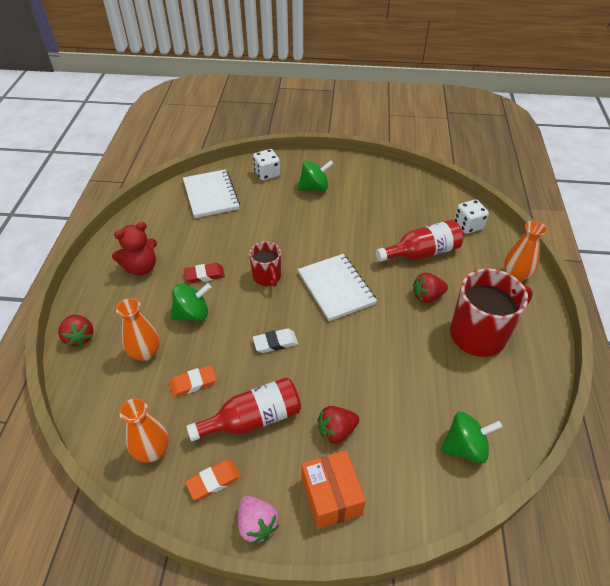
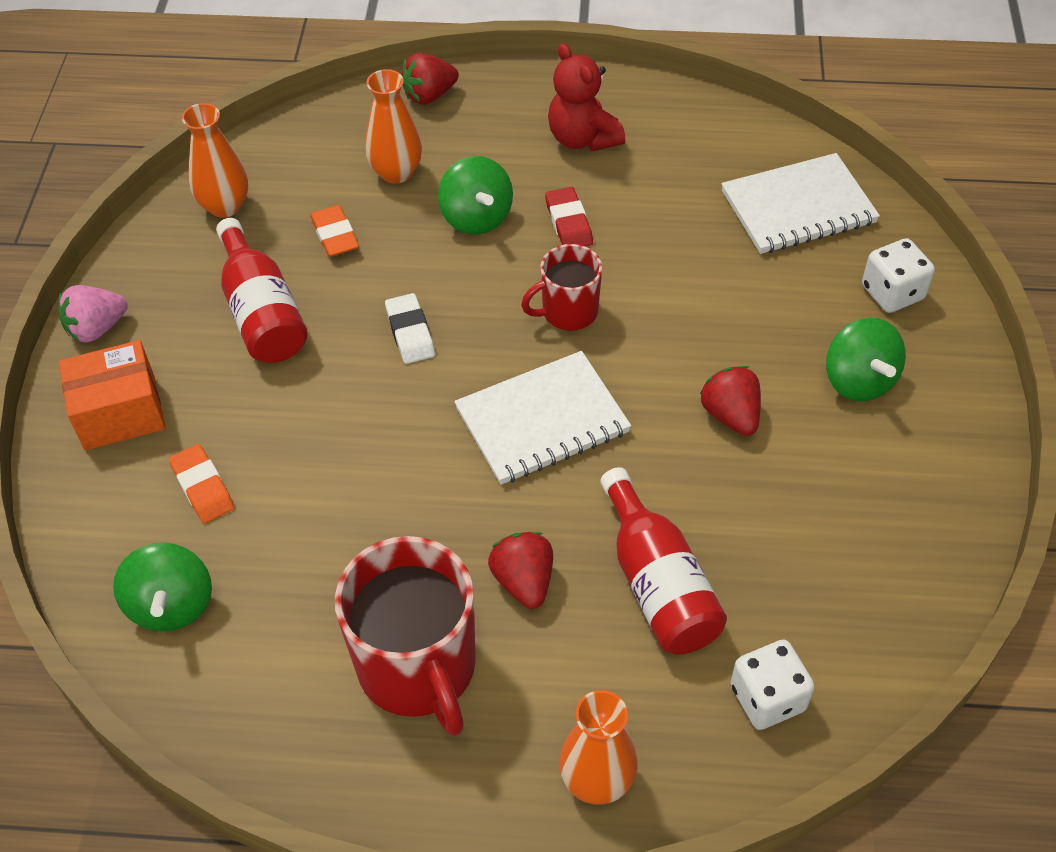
camera: 90 degrees right, 5 degrees up
(214, 481) = (168, 276): orange eraser -> orange eraser (203, 487)
(336, 431) = (227, 420): red strawberry -> red strawberry (731, 415)

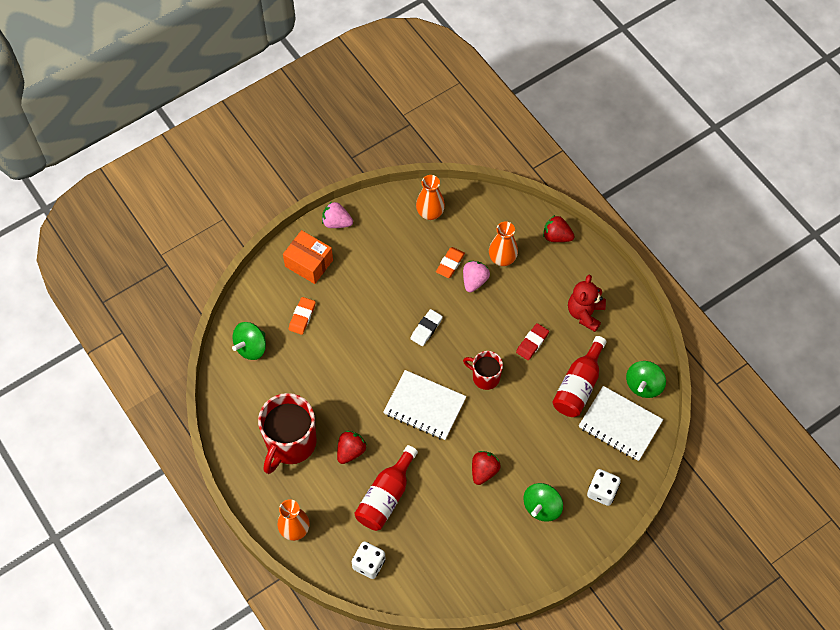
camera: 50 degrees right, 10 degrees up
(262, 313) = (391, 271): red bottle -> red bottle (578, 386)
(395, 225) = (474, 281): none -> pink strawberry
(476, 217) = (504, 307): green spinning top -> green spinning top (643, 385)

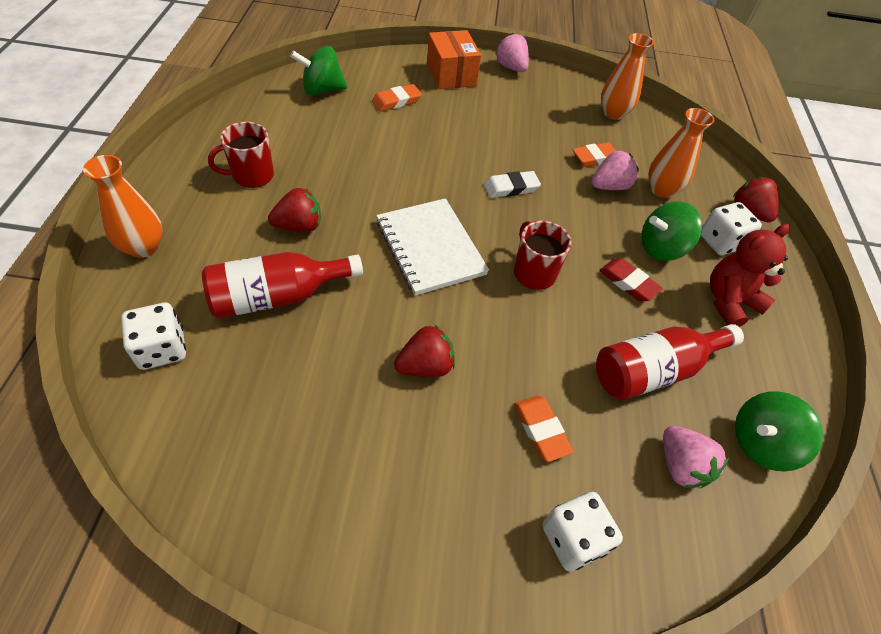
camera: 35 degrees right, 10 degrees down
(290, 443) = (251, 175): red mug -> red mug, size x0.56
(532, 343) = (628, 282): red eraser -> red eraser turned 60 degrees clockwise
(542, 507) = (457, 479): green spinning top -> green spinning top (661, 248)
(555, 457) = (541, 430): none -> orange eraser
(556, 273) = (720, 242): none -> white dice
(620, 424) = (680, 466): white notebook -> pink strawberry

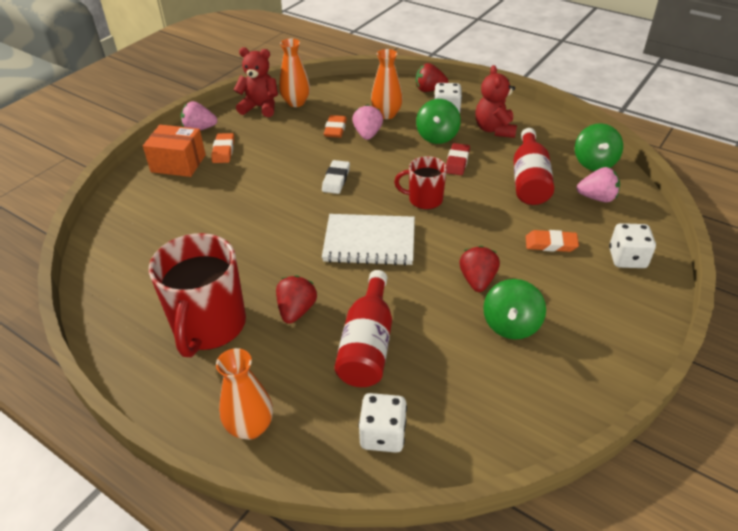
camera: 55 degrees left, 10 degrees down
(251, 175) = (209, 326): red mug -> red mug, size x1.80
(322, 90) = (126, 247): green spinning top -> green spinning top (511, 325)
(396, 101) = (185, 205): orange eraser -> orange eraser (223, 151)
(581, 92) = (260, 107): none -> red teddy bear
(628, 282) = (457, 162): red eraser -> red eraser turned 60 degrees counterclockwise

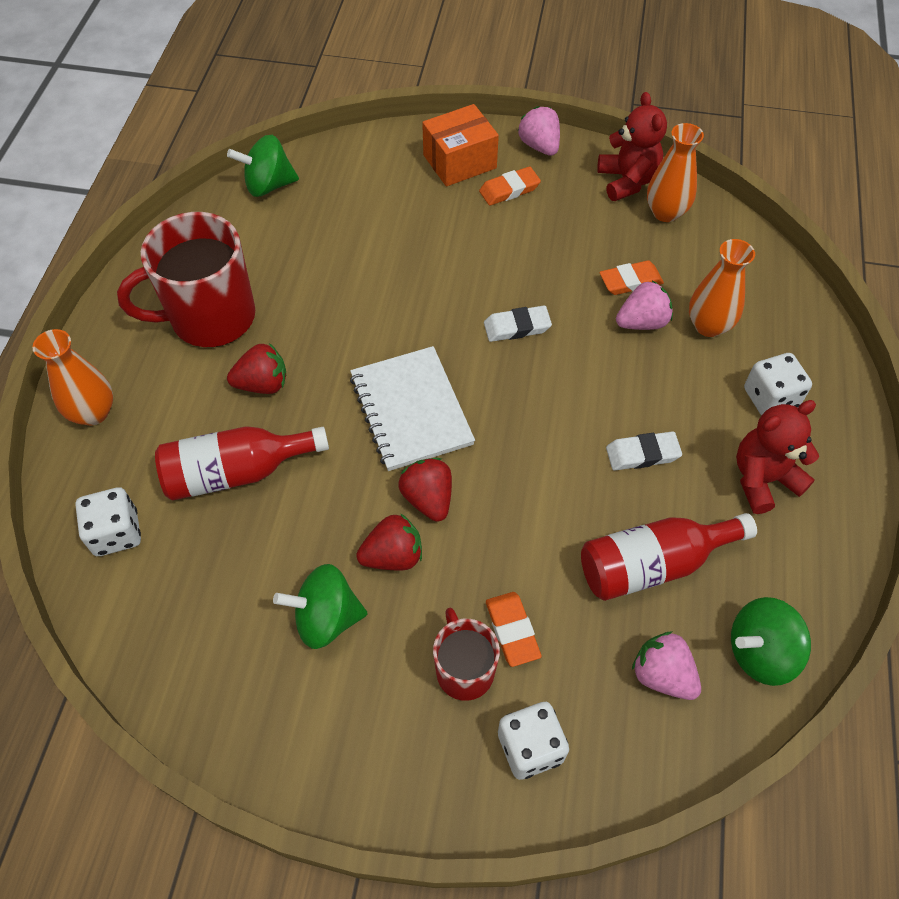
camera: 65 degrees right, 15 degrees up
(178, 163) = (459, 161): orange box -> orange box turned 75 degrees clockwise
(424, 199) = (529, 441): red mug -> red mug (464, 670)
(429, 90) = (817, 355): red strawberry -> red strawberry (428, 498)
(437, 137) = (692, 408): green spinning top -> green spinning top (268, 185)
(457, 162) = (642, 454): red eraser -> white eraser
(597, 198) = (662, 675): pink strawberry -> pink strawberry turned 150 degrees clockwise

